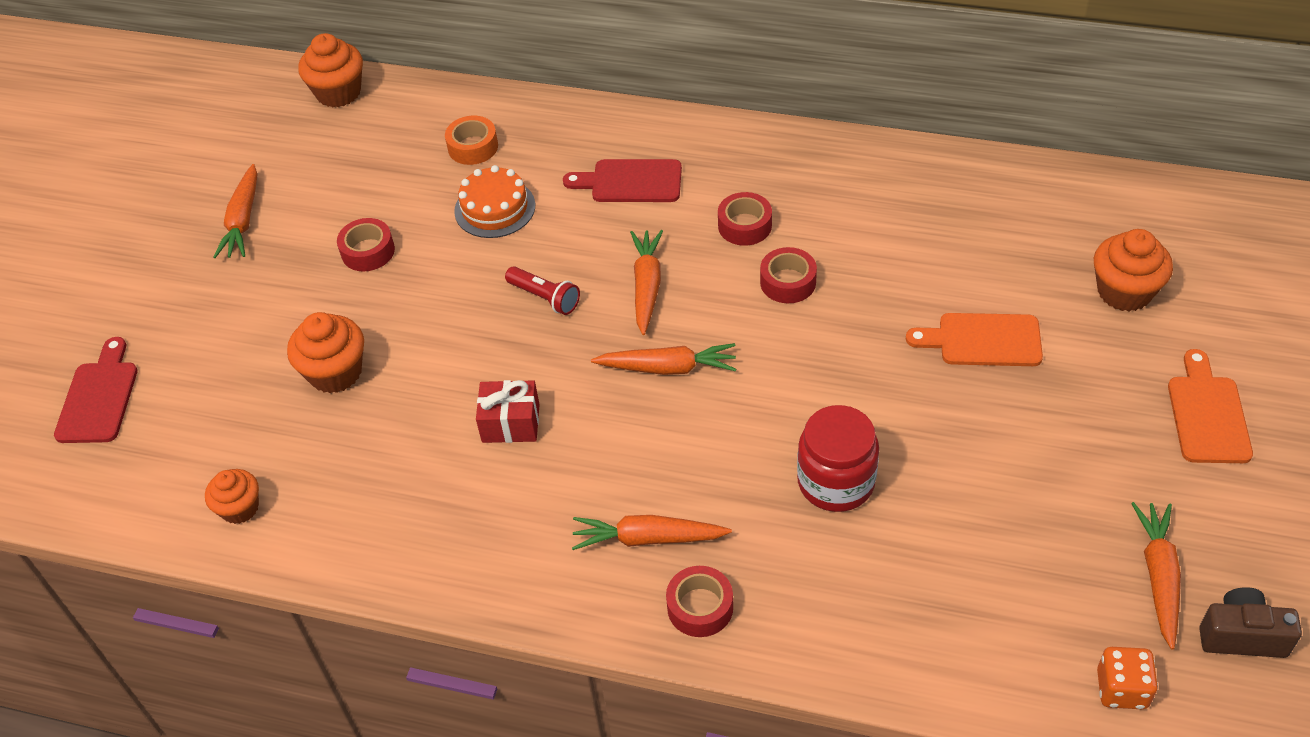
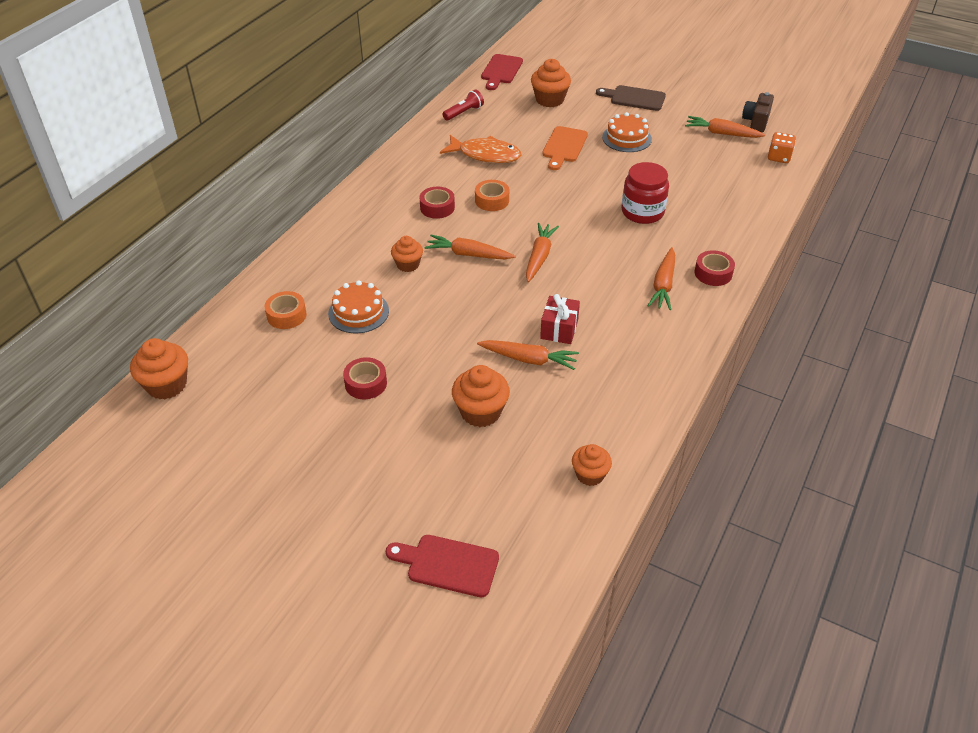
camera: 80 degrees left, 5 degrees down
(243, 220) = (287, 457): orange carrot -> orange carrot (529, 359)
(545, 298) = (457, 299): red flashlight -> red flashlight (464, 112)
(603, 229) = (408, 264): none -> orange cupcake
(630, 182) = (370, 246): red cutting board -> red cutting board (501, 71)
(788, 282) = (492, 200): red tape -> orange tape
(907, 247) = (485, 155): none -> orange fish
(1057, 424) = (626, 138): none -> orange cake
(1207, 414) = (634, 98): orange cutting board -> brown cutting board

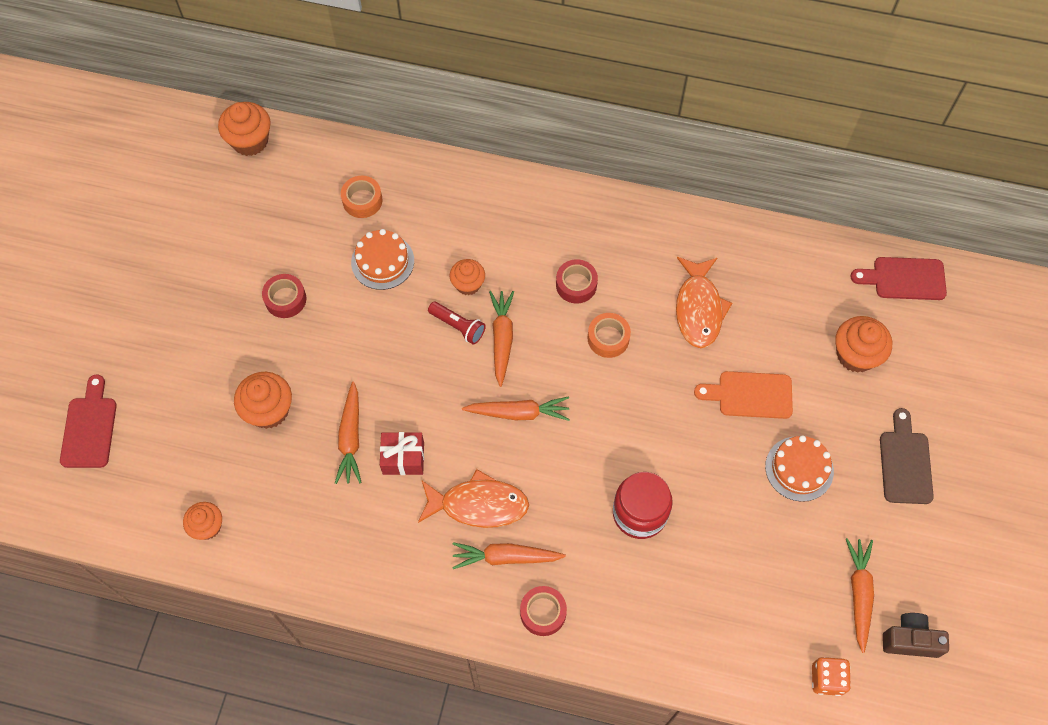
camera: 75 degrees right, 20 degrees up
(464, 112) = (783, 261): red flashlight -> red flashlight (458, 326)
(614, 292) = (478, 504): none -> orange fish

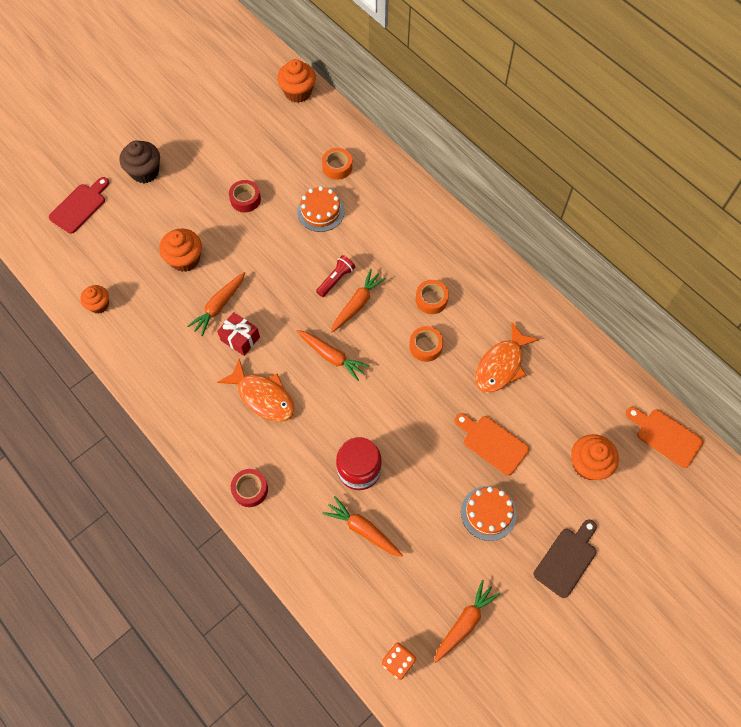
camera: 35 degrees right, 0 degrees up
(138, 339) = (145, 172): none -> brown cupcake
(458, 326) = (336, 279): red flashlight -> red flashlight turned 120 degrees counterclockwise
(468, 284) = (362, 257): orange cupcake -> none
(505, 557) = (254, 440): orange carrot -> orange carrot (363, 530)
(576, 285) = (431, 299): red tape -> orange tape
(904, 279) = (665, 436): red cutting board -> orange cutting board
(910, 640) = (476, 678): brown camera -> none

